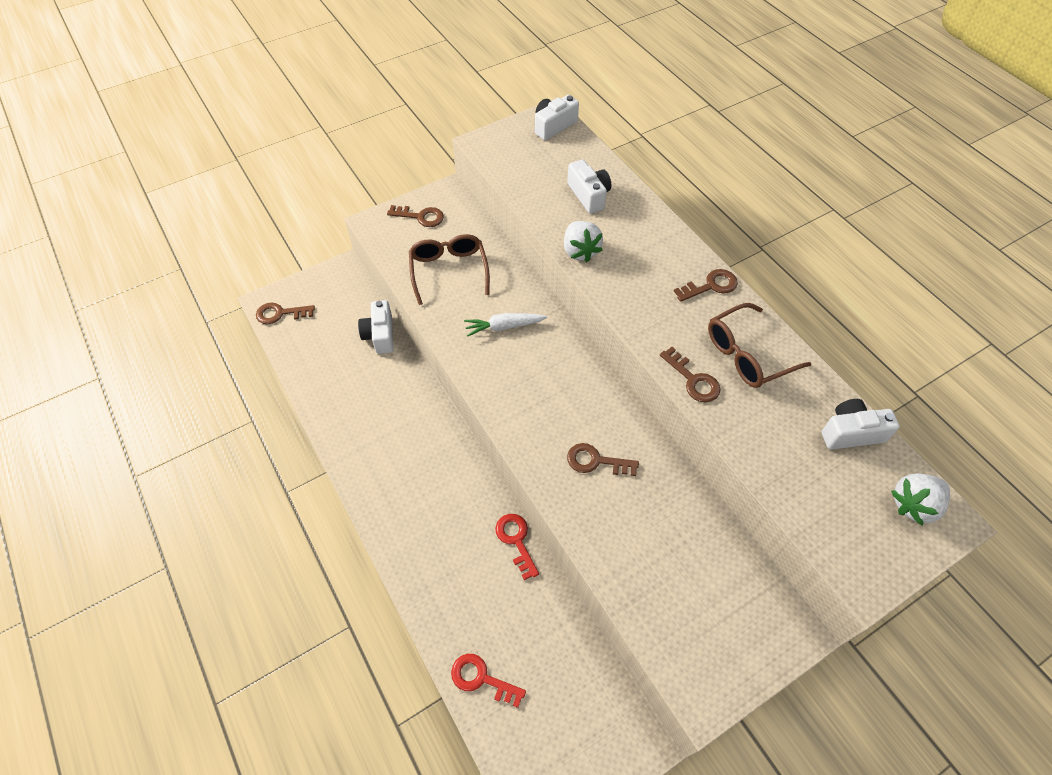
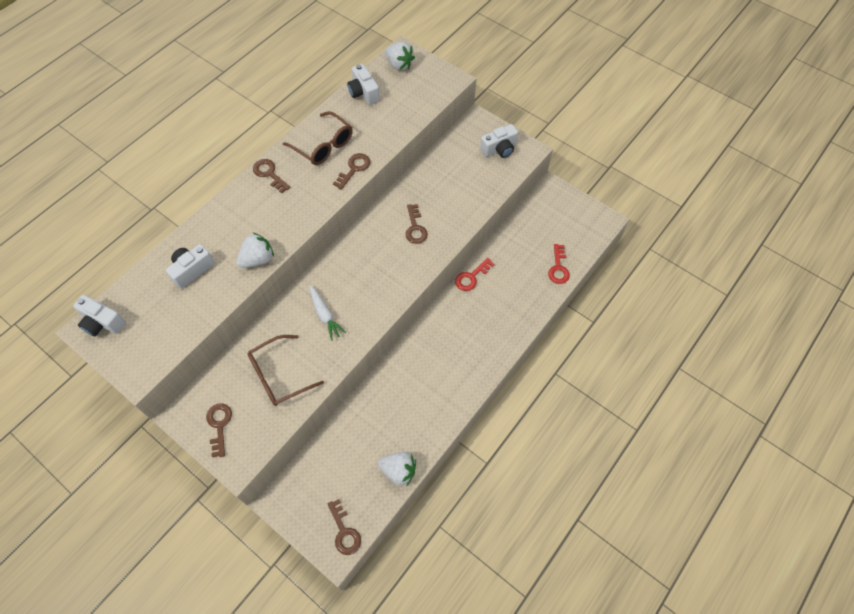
camera: 110 degrees left, 5 degrees up
(309, 375) = (398, 471): none -> white strawberry
(380, 335) = (340, 432): white camera -> white camera (499, 149)

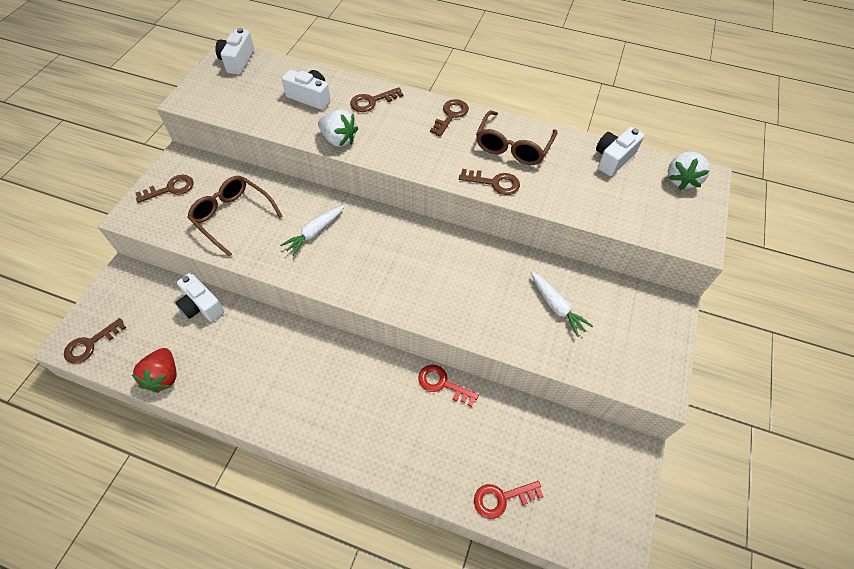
camera: 70 degrees right, 5 degrees down
(398, 471) = (164, 376): white strawberry -> red strawberry
(415, 228) = (464, 285): brown key -> brown key (372, 101)
(453, 180) = (556, 306): none -> white carrot
(499, 149) = (640, 348): white camera -> white camera (201, 306)

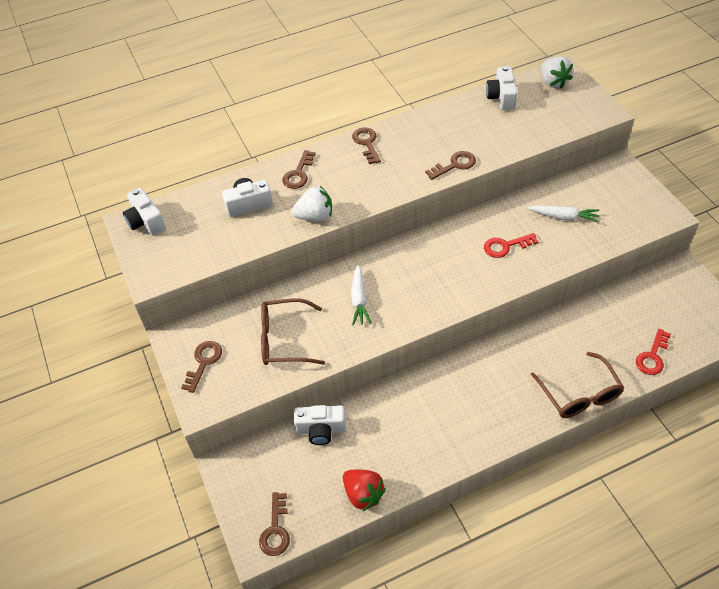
camera: 40 degrees left, 5 degrees down
(442, 384) = (542, 328): red key -> red key (505, 246)
(513, 146) = (434, 134): brown glasses -> brown glasses (579, 394)

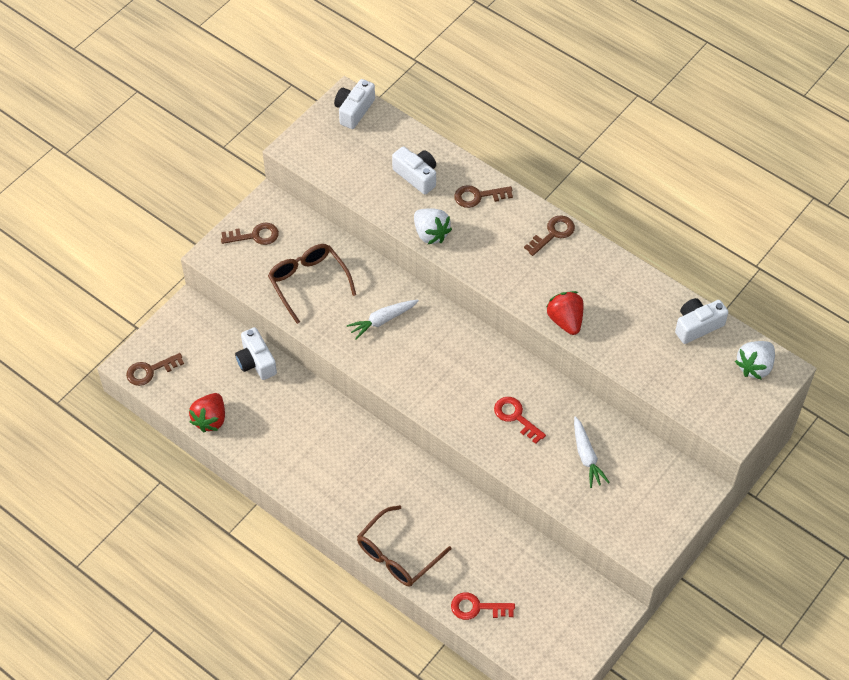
camera: 60 degrees right, 5 degrees up
(455, 165) = (565, 320): brown key -> red strawberry

